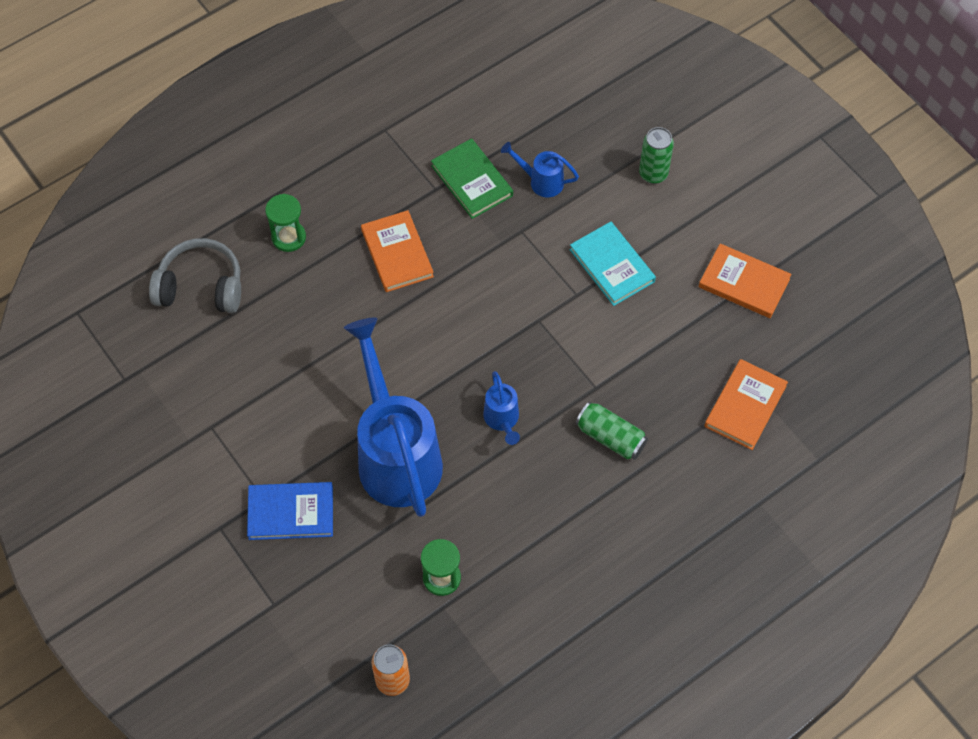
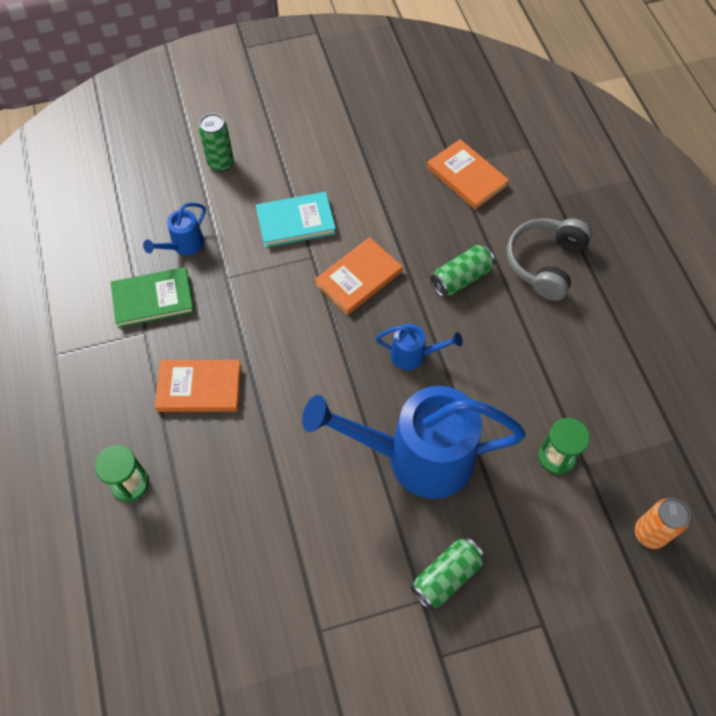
camera: 70 degrees left, 0 degrees up
(201, 287) = (145, 593): grey headphones -> grey headphones (545, 263)
(291, 512) = (446, 576): blue book -> green can
(744, 283) = (355, 139): orange book -> orange book (358, 278)

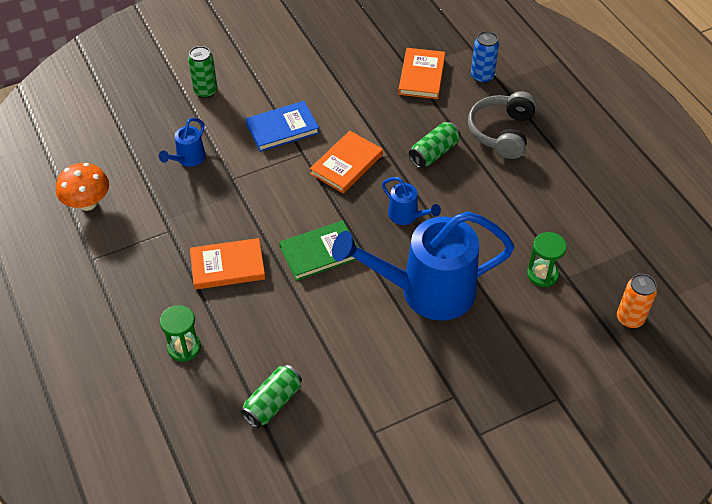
camera: 10 degrees left, 10 degrees down
(64, 284) = (87, 203): none -> orange mushroom
(153, 299) = (171, 204): green book -> green book (320, 252)
(295, 222) = (282, 128): turquoise book -> blue book
(413, 355) = (406, 216): blue watering can -> blue watering can turned 45 degrees clockwise
(446, 576) = (471, 375): green can -> green can (273, 403)
(466, 177) = (421, 76): orange book -> orange book turned 60 degrees clockwise
(536, 187) = (482, 76): none -> blue can

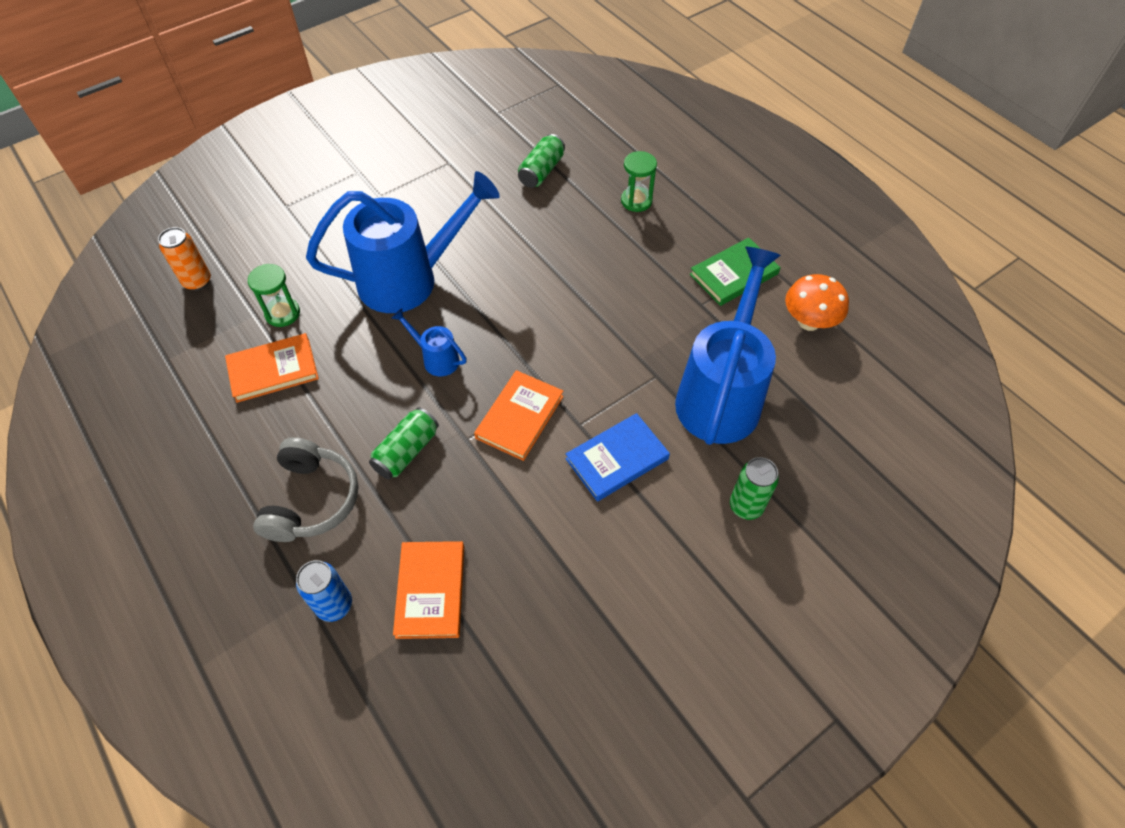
camera: 170 degrees right, 5 degrees up
(188, 159) = (721, 394): blue watering can -> blue watering can, size x2.32
(227, 266) = (623, 276): orange book -> orange book (273, 370)
(320, 252) = (529, 303): green book -> green book (734, 274)

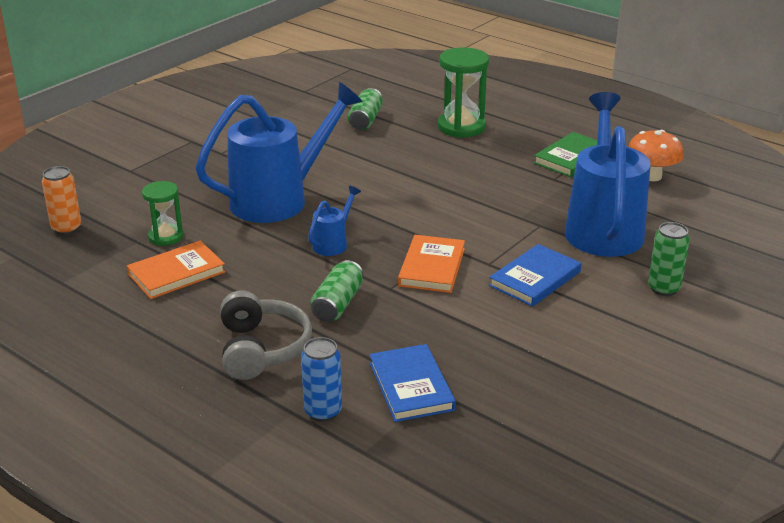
camera: 15 degrees left, 25 degrees down
(431, 591) = (411, 386): orange book -> blue book
(436, 359) = (333, 243): blue watering can -> blue watering can turned 105 degrees clockwise
(636, 201) = (461, 127): green hourglass -> green hourglass, size x1.64

